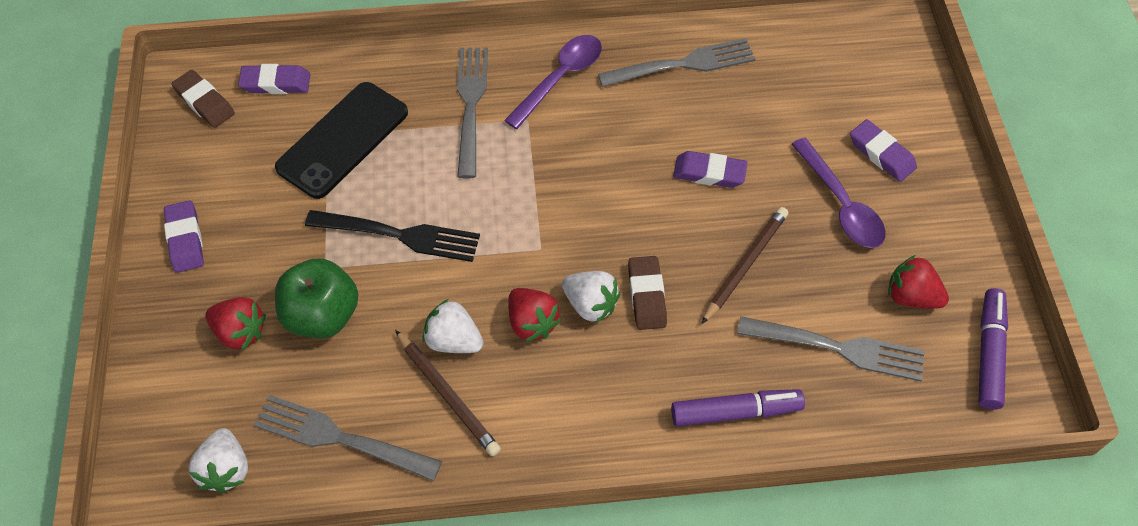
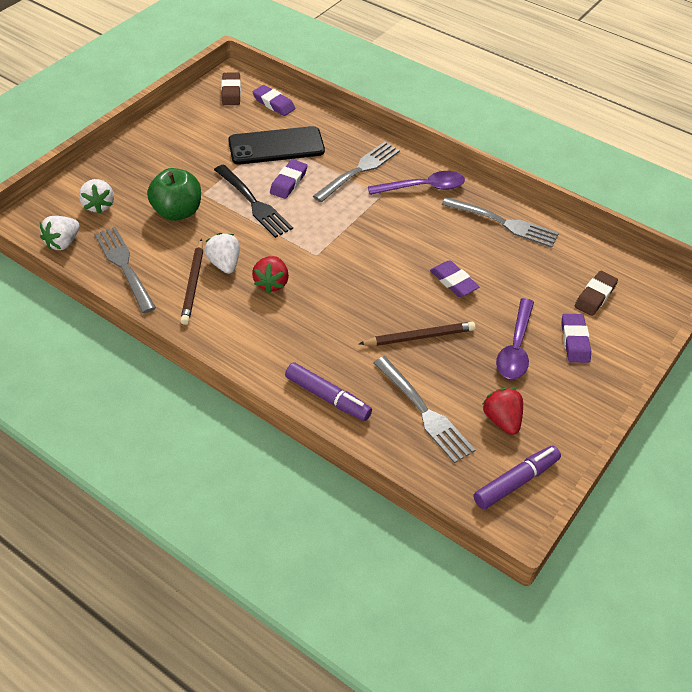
camera: 40 degrees right, 10 degrees down
(185, 239) = (155, 142): purple eraser -> purple eraser (288, 182)
(240, 332) = (134, 194): red strawberry -> none
(590, 304) = (311, 296): white strawberry -> white strawberry (99, 205)
(646, 295) = (346, 313): brown eraser -> brown eraser (595, 296)

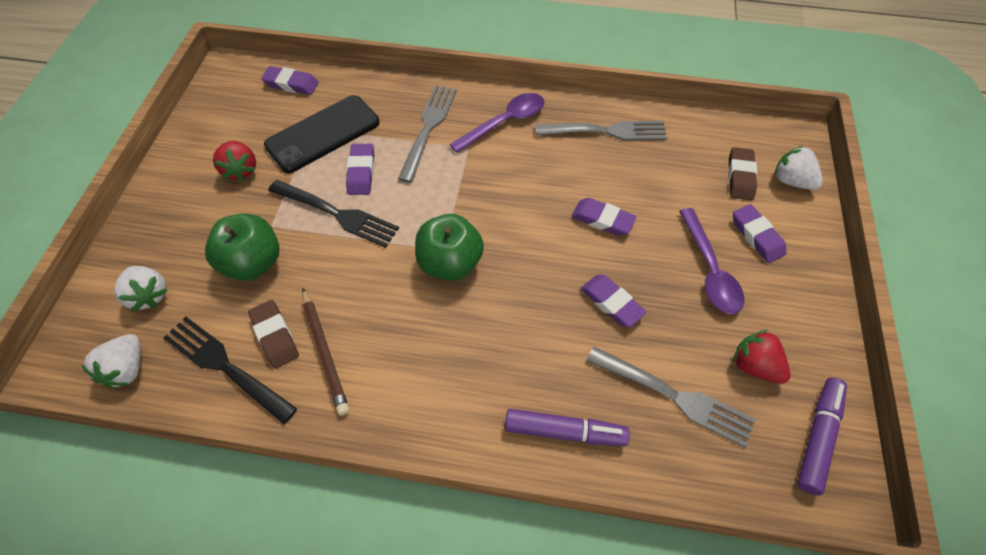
camera: 25 degrees left, 10 degrees up
(125, 267) = (226, 367): grey fork -> black fork
(224, 264) = (347, 307): white strawberry -> white strawberry (791, 181)
(231, 92) = (236, 87): brown eraser -> brown eraser (275, 336)
(271, 283) = (415, 308): red strawberry -> red strawberry (241, 170)
(315, 265) = (450, 263): none -> green apple
(420, 337) = (611, 303): brown pencil -> purple eraser

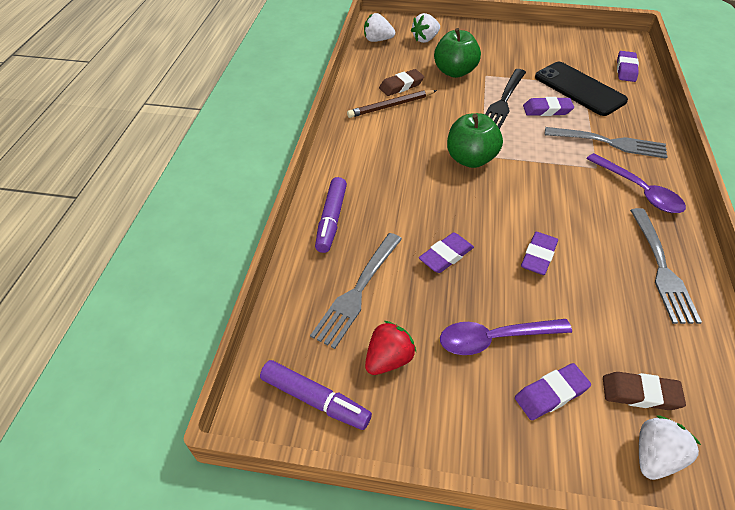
camera: 90 degrees right, 10 degrees down
(226, 367) = (379, 71): black fork -> none
(241, 170) = (530, 58): red strawberry -> none

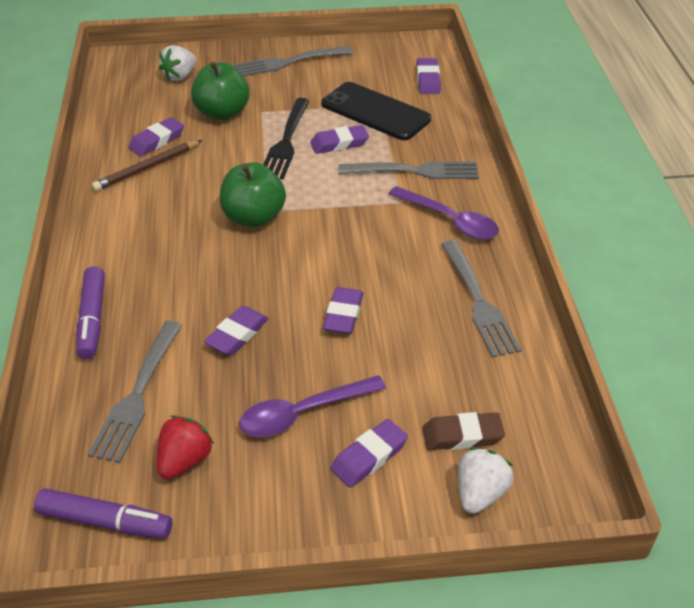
camera: 15 degrees left, 5 degrees down
(377, 40) = (118, 86): white strawberry -> none
(401, 86) = (157, 141): brown eraser -> purple eraser
(512, 40) = (290, 62): none -> grey fork

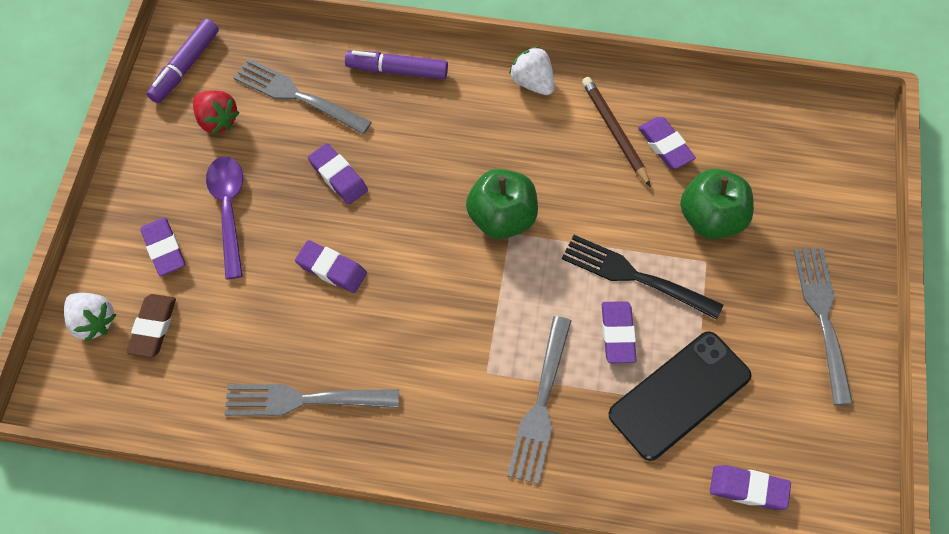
camera: 105 degrees right, 20 degrees up
(180, 76) = (804, 184): white strawberry -> white strawberry (532, 82)
(450, 220) = (439, 415): purple spoon -> none

